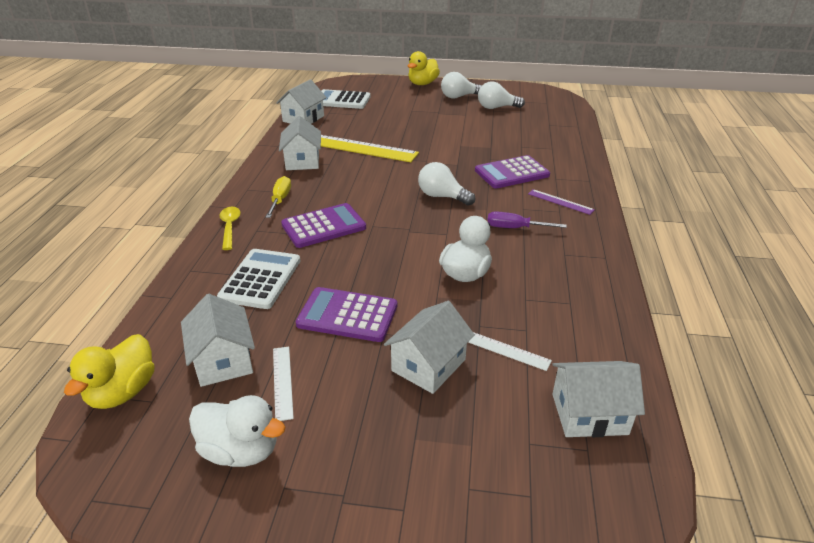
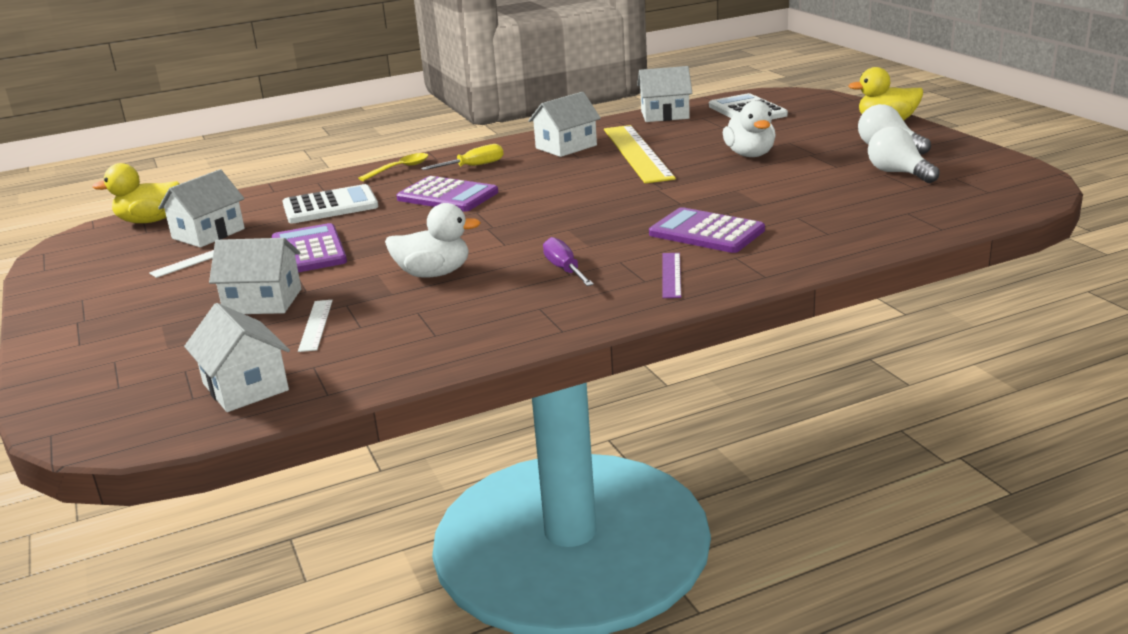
camera: 60 degrees right, 10 degrees down
(241, 450) = (111, 274): white duck -> white duck (750, 155)
(442, 196) = (585, 219): white light bulb -> none

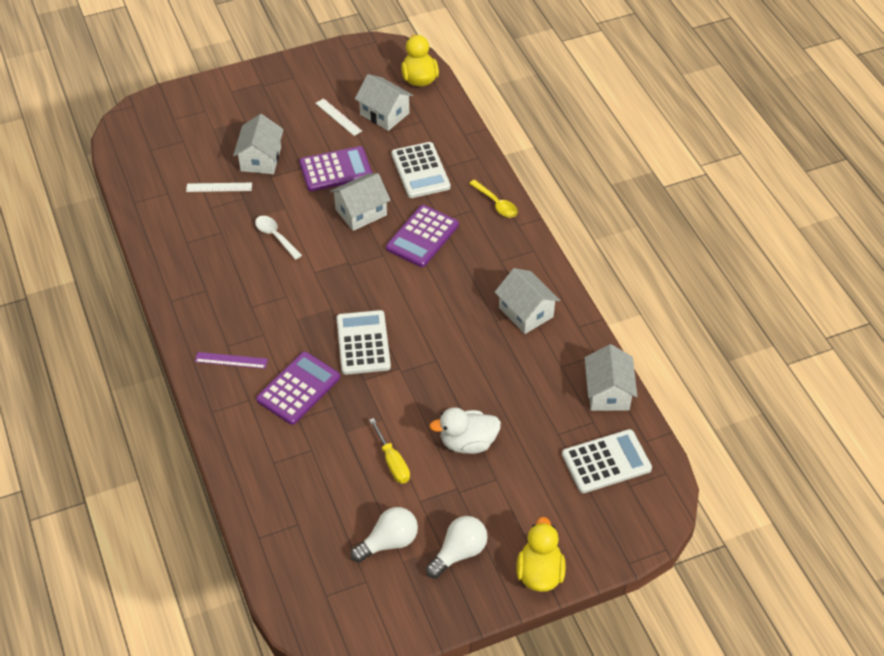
camera: 90 degrees right, 25 degrees up
(245, 387) = (154, 168): white house -> white house (361, 212)
(434, 274) = (275, 236): white duck -> white spoon
(474, 166) = (489, 250): yellow screwdriver -> yellow screwdriver (393, 462)
(564, 269) = (259, 304): purple screwdriver -> none
(623, 208) = (363, 343): none -> white calculator
(637, 153) = (494, 361): yellow ruler -> none

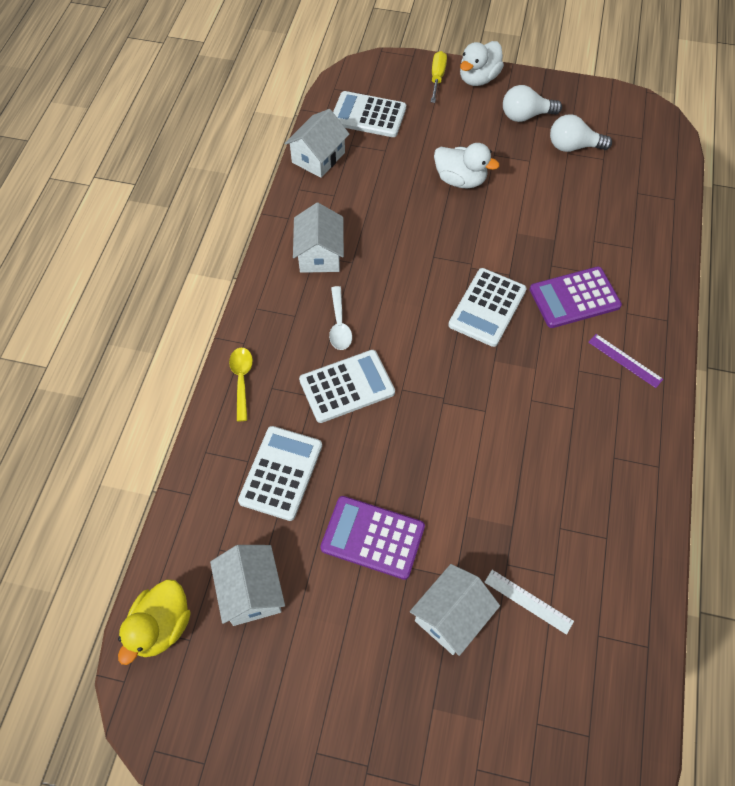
camera: 145 degrees left, 10 degrees up
(275, 236) = (500, 482): white spoon -> white spoon (339, 325)
(338, 117) = (310, 626): white ruler -> none
(361, 212) = (386, 457): white house -> none
(393, 462) = (531, 196): yellow screwdriver -> yellow screwdriver (437, 77)
(422, 236) = (347, 386): purple calculator -> white calculator
(539, 573) = (478, 78): yellow duck -> white duck

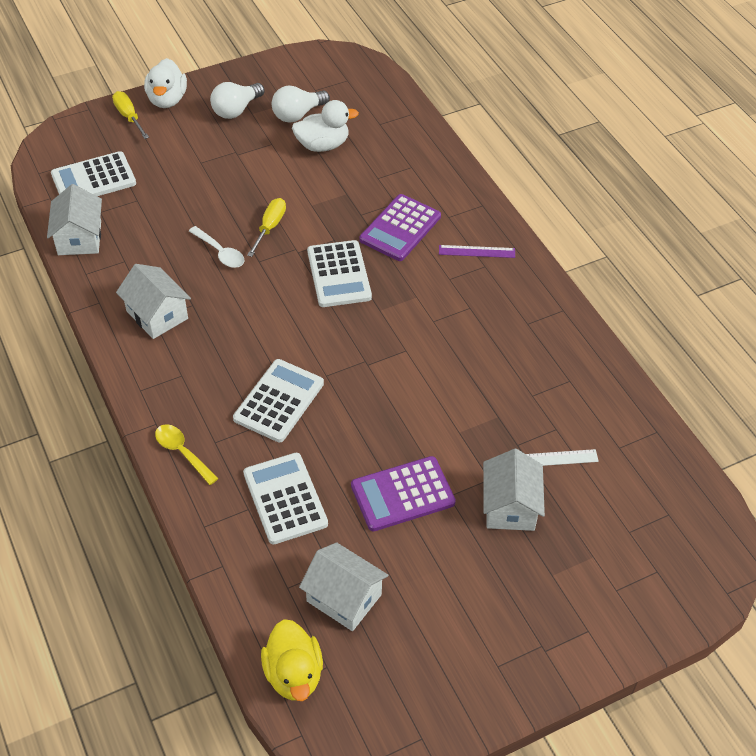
camera: 40 degrees left, 10 degrees down
(339, 325) = (228, 359): white spoon -> white spoon (220, 252)
(460, 180) = (226, 189): white duck -> white duck (323, 145)
(467, 232) = (270, 227): none -> yellow screwdriver

